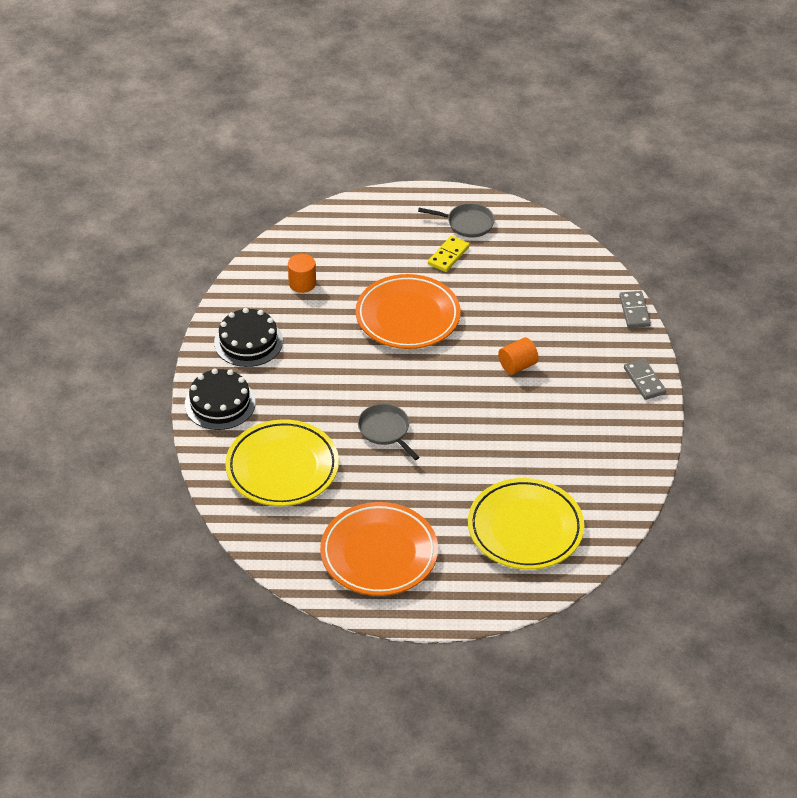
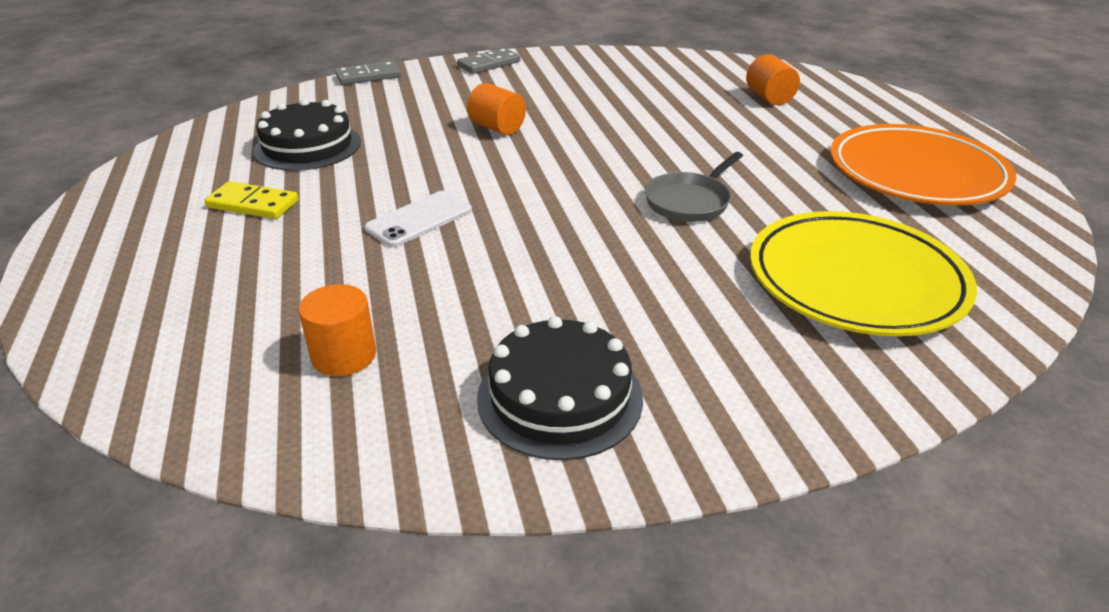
camera: 105 degrees left, 10 degrees down
(220, 403) = (769, 396): black cake -> black cake (307, 146)
(408, 316) = (419, 219): orange plate -> white phone
(467, 223) = (164, 198): grey pan -> none
(525, 528) = (769, 98): yellow plate -> orange cylinder

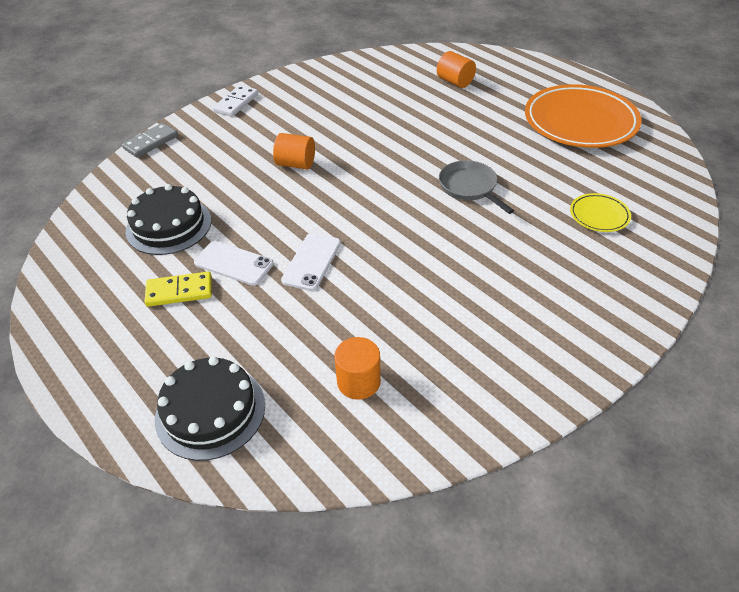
camera: 25 degrees left, 10 degrees up
(334, 196) = (234, 263): none -> white phone
(489, 64) = (236, 103): grey domino -> white domino
(560, 397) = (504, 356): black cake -> black cake (210, 411)
(689, 201) = (470, 187): grey pan -> grey pan turned 135 degrees clockwise
(855, 281) = (599, 215): yellow plate -> yellow plate, size x0.45

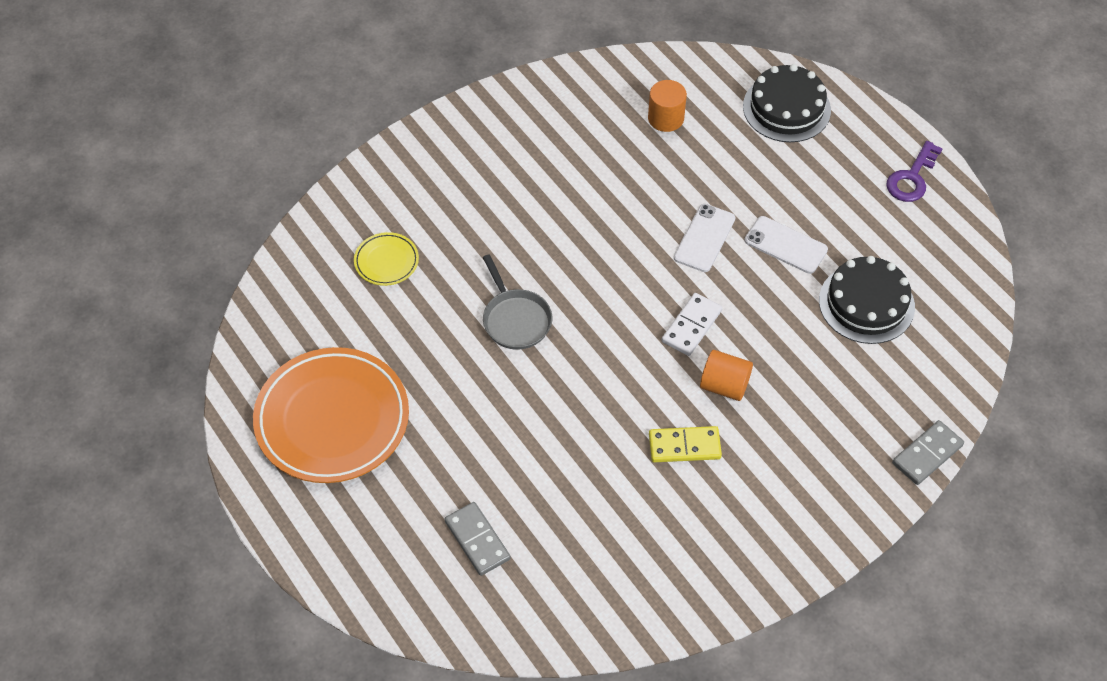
camera: 175 degrees left, 10 degrees up
(85, 340) = (911, 178): none -> purple key
(179, 291) = (835, 218): yellow domino -> yellow domino (684, 446)
(236, 103) = (819, 531): white domino -> white domino (691, 326)
(455, 82) = (477, 540): orange cylinder -> grey domino

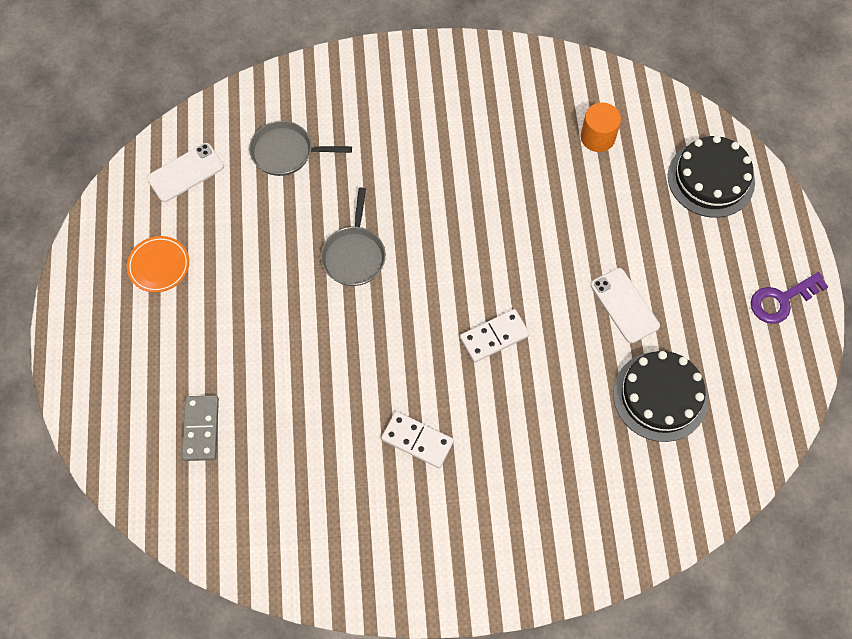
camera: 30 degrees right, 10 degrees up
(332, 419) = (159, 266): orange plate -> orange plate, size x0.45
(386, 261) = (286, 152): yellow plate -> grey pan
(684, 446) = (417, 440): yellow domino -> white domino
(704, 238) = (558, 263): white phone -> white phone (185, 172)
(724, 385) = (486, 405): orange cylinder -> none
(927, 454) = (620, 564): grey domino -> none

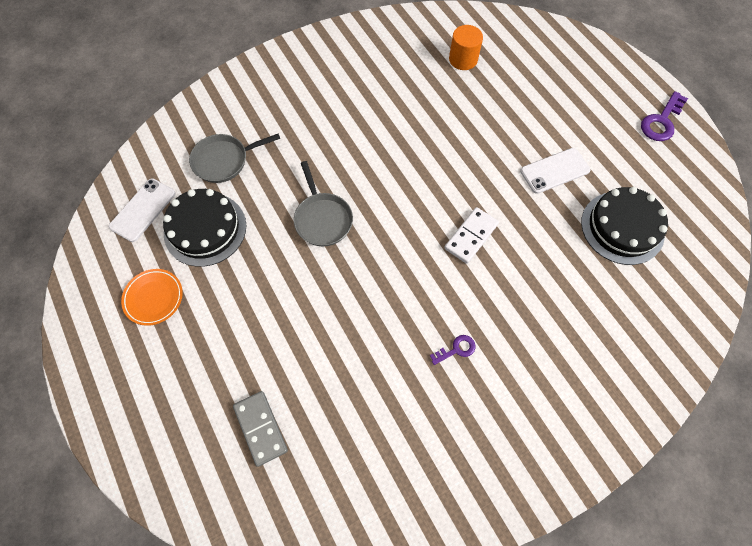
camera: 25 degrees left, 0 degrees up
(417, 440) = (456, 349): white domino -> purple key
(624, 305) = (554, 171): white phone -> white phone turned 60 degrees counterclockwise
(711, 179) = (560, 58): black cake -> black cake (205, 229)

